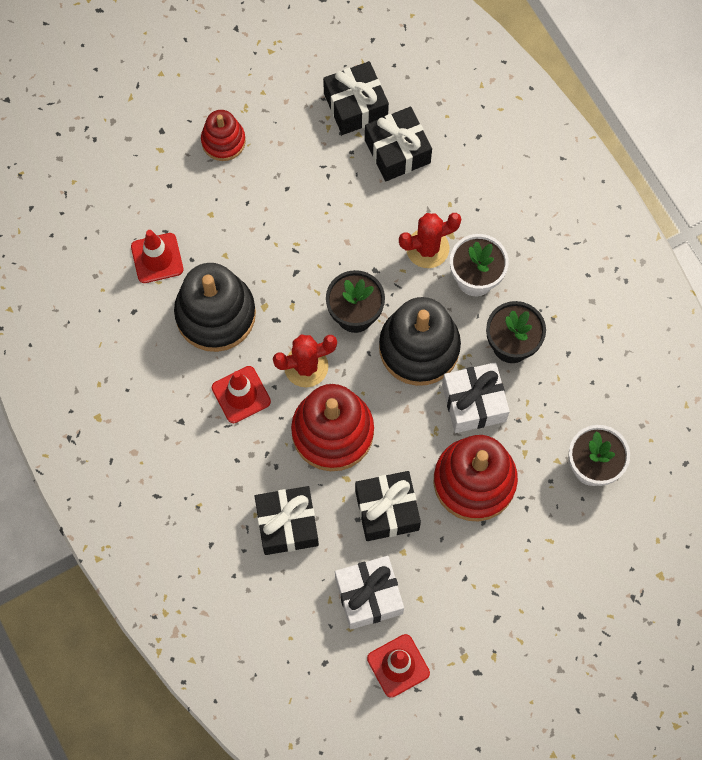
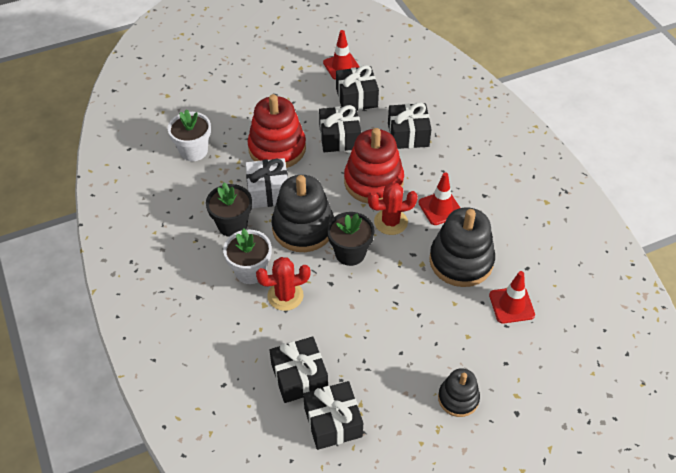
camera: 175 degrees left, 20 degrees down
(223, 141) = (458, 398): red stacking toy -> black stacking toy
(369, 596) = (356, 97): white gift -> black gift

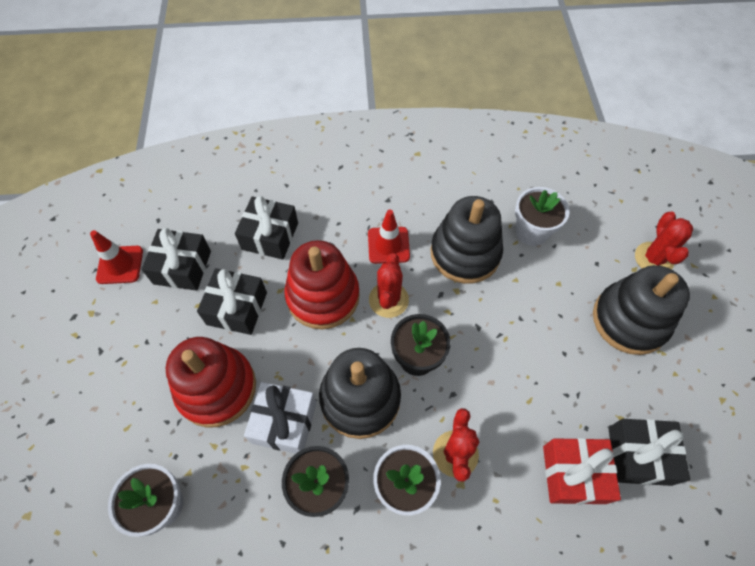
camera: 70 degrees left, 10 degrees up
(299, 377) = (573, 474): black gift -> red gift
(458, 398) = (629, 320): black stacking toy -> black stacking toy, size x1.75
(511, 305) = (531, 231): red traffic cone -> white flower pot
(537, 410) = (653, 258): none -> red cactus

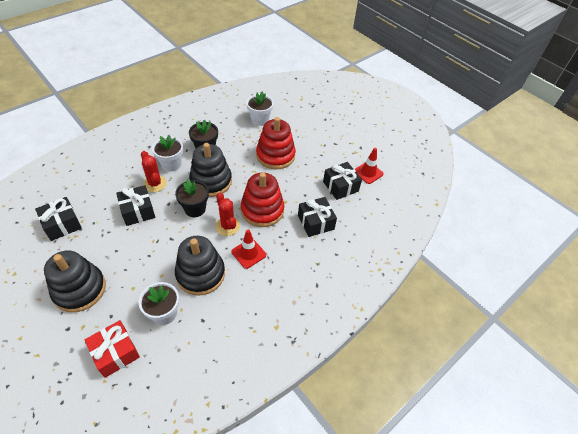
camera: 140 degrees right, 10 degrees down
(237, 308) = (297, 184): black gift -> black gift (138, 211)
(284, 422) = (237, 159): white gift -> none
(573, 474) = (95, 202): red gift -> red gift (115, 353)
(653, 258) = (69, 343): red cactus -> none

